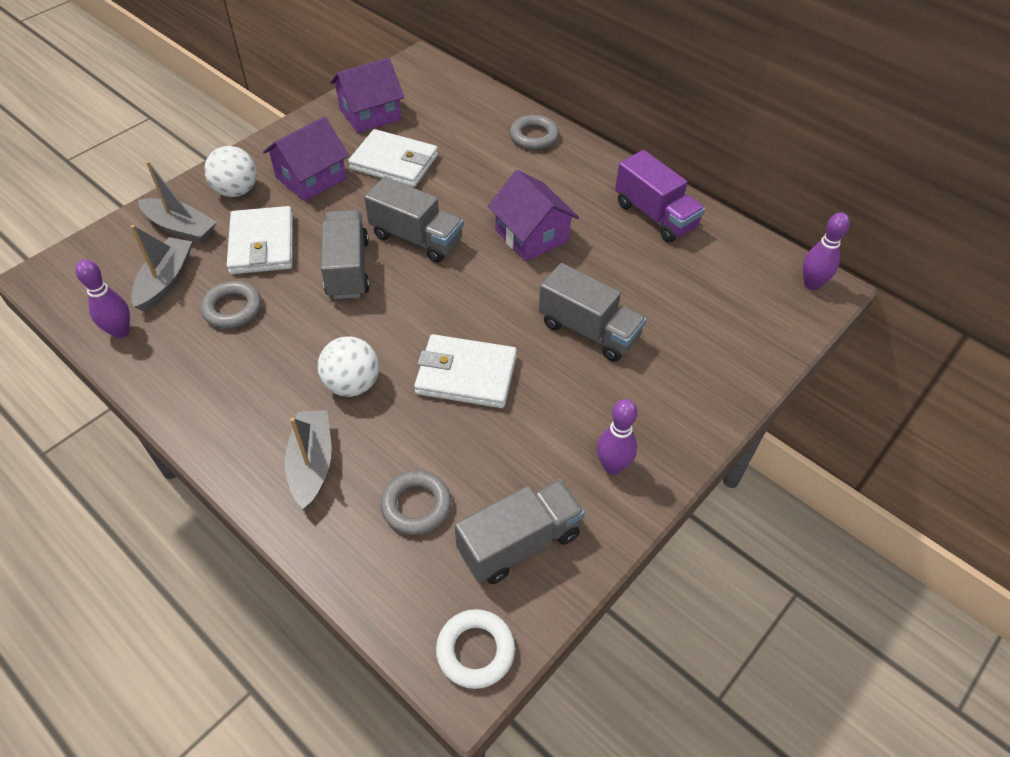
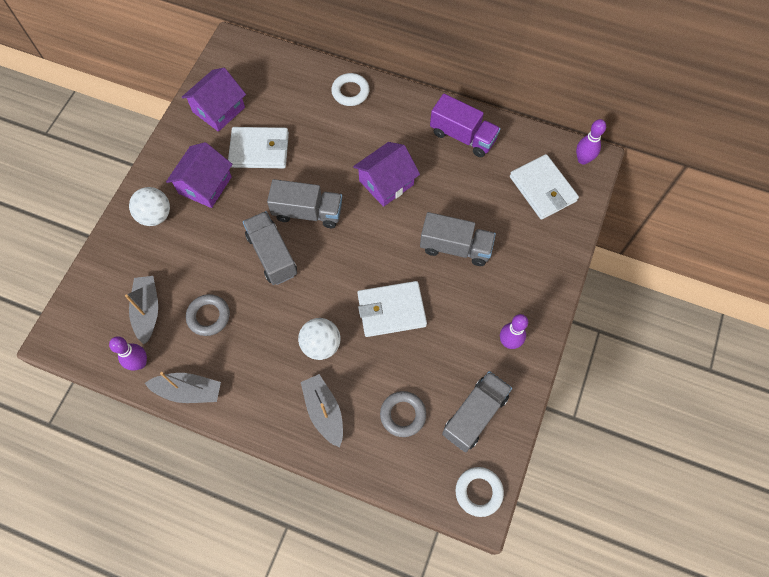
camera: 20 degrees left, 15 degrees up
(181, 228) = (132, 262): grey boat -> grey boat (188, 391)
(262, 244) = (200, 256): white wallet -> white wallet (542, 189)
(531, 236) = (386, 182): purple house -> purple house turned 75 degrees counterclockwise
(534, 137) = (350, 92): grey ring -> white ring

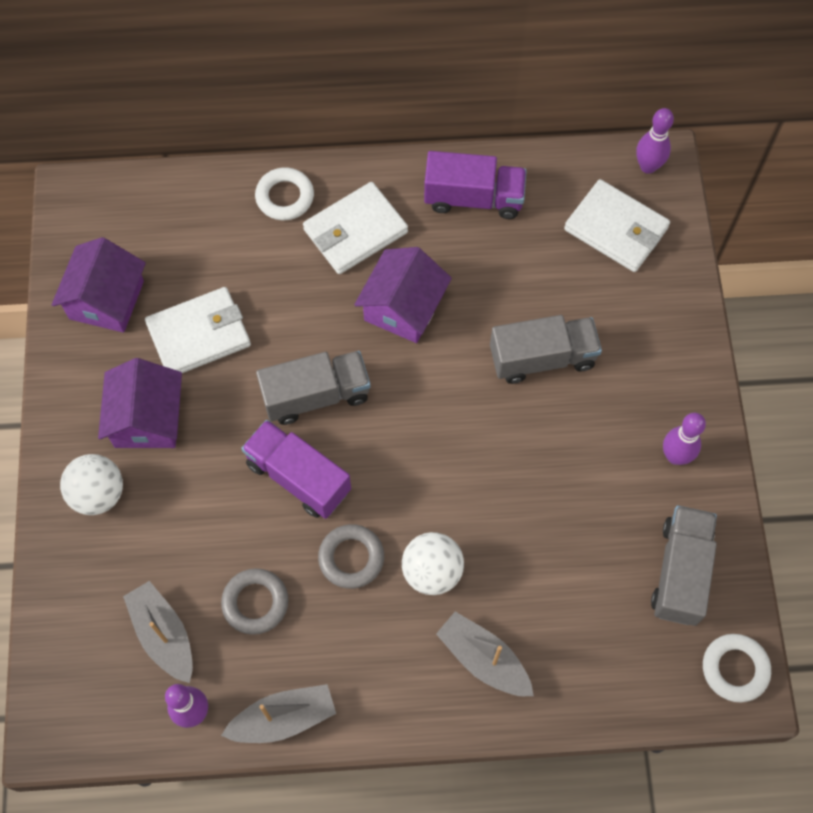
camera: 25 degrees left, 0 degrees up
(272, 255) = (298, 477): grey truck -> purple truck
(391, 310) = (502, 482): white wallet -> white wallet (355, 231)
(403, 415) = (588, 615): grey ring -> grey ring (351, 558)

